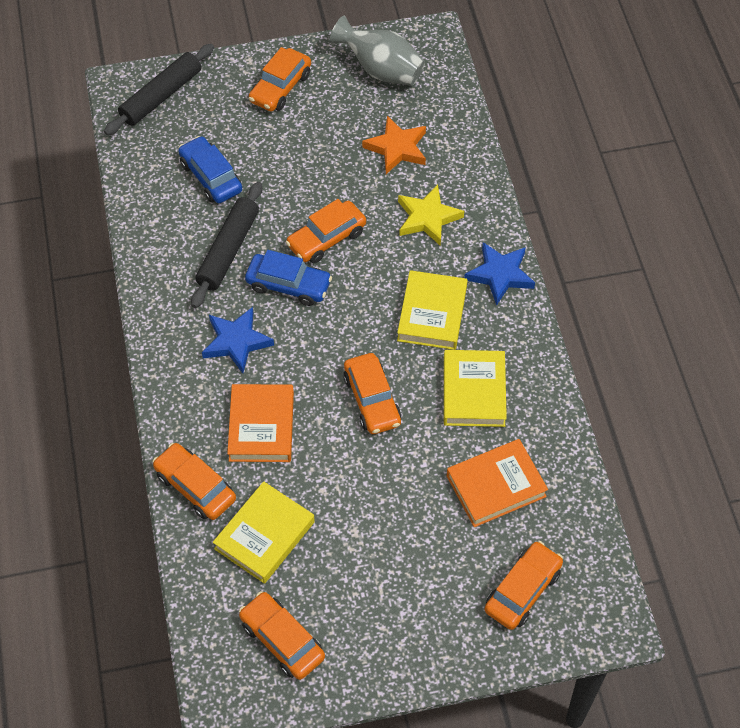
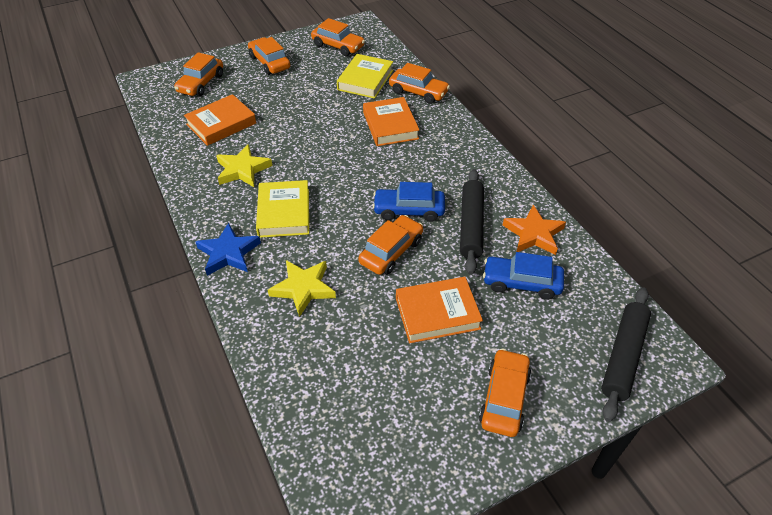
camera: 165 degrees right, 10 degrees down
(211, 177) = (521, 283): blue car -> blue car turned 150 degrees clockwise
(236, 342) = (431, 167): blue star -> none
(305, 166) = (437, 313): none -> orange book
(372, 400) = (318, 152): orange car -> orange car (269, 62)
(380, 70) = (398, 452): grey vase -> none
(397, 148) = (351, 353): orange star -> orange star (533, 234)
(474, 392) = (242, 169): yellow book -> yellow star

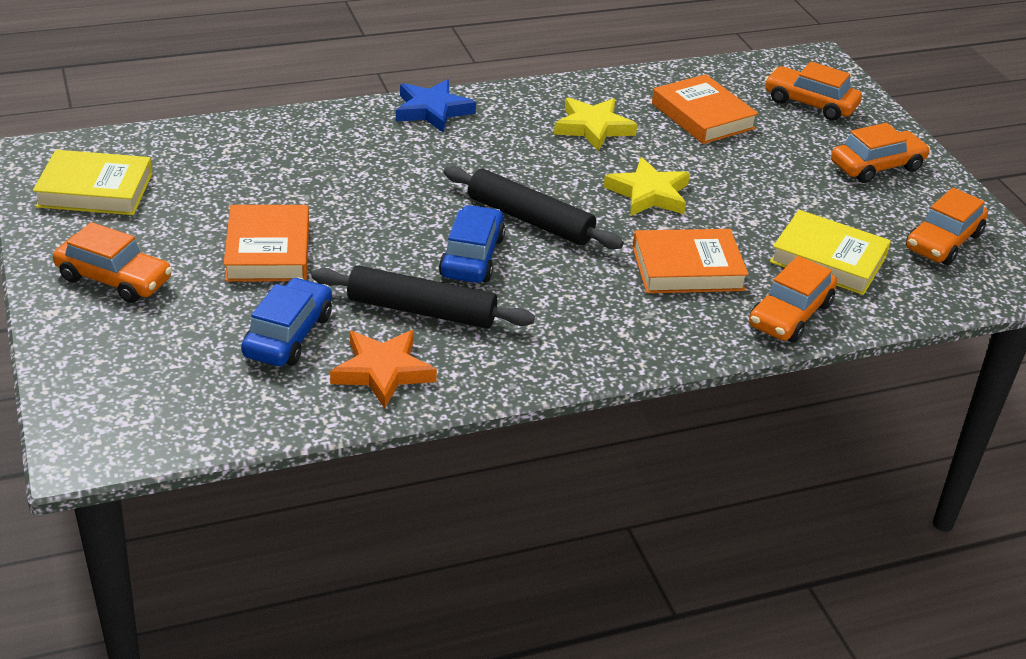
camera: 95 degrees right, 10 degrees down
(284, 213) = (495, 153): yellow book -> yellow book (95, 190)
(303, 288) = (353, 156): yellow star -> yellow star (649, 193)
(391, 251) = (393, 229): orange car -> none
(623, 356) = (116, 399): black rolling pin -> black rolling pin (529, 220)

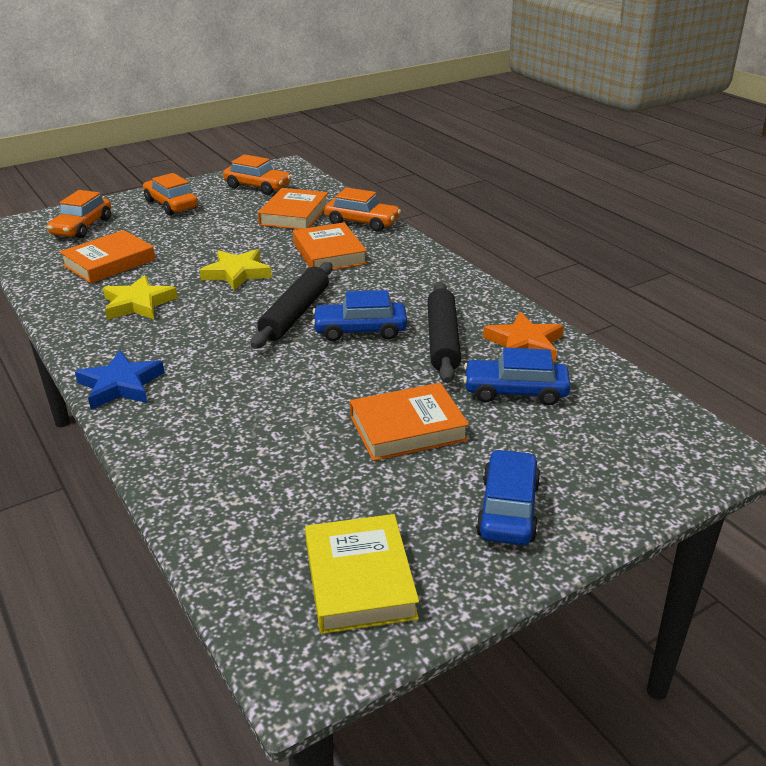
camera: 100 degrees left, 5 degrees down
(114, 279) = (508, 509): orange car -> blue car
(828, 259) = (294, 215): yellow book -> orange book

